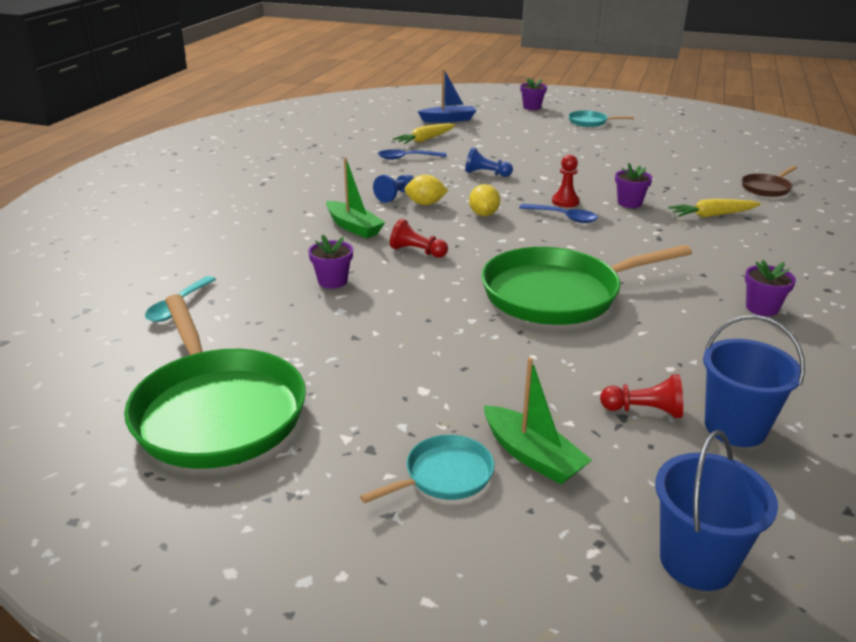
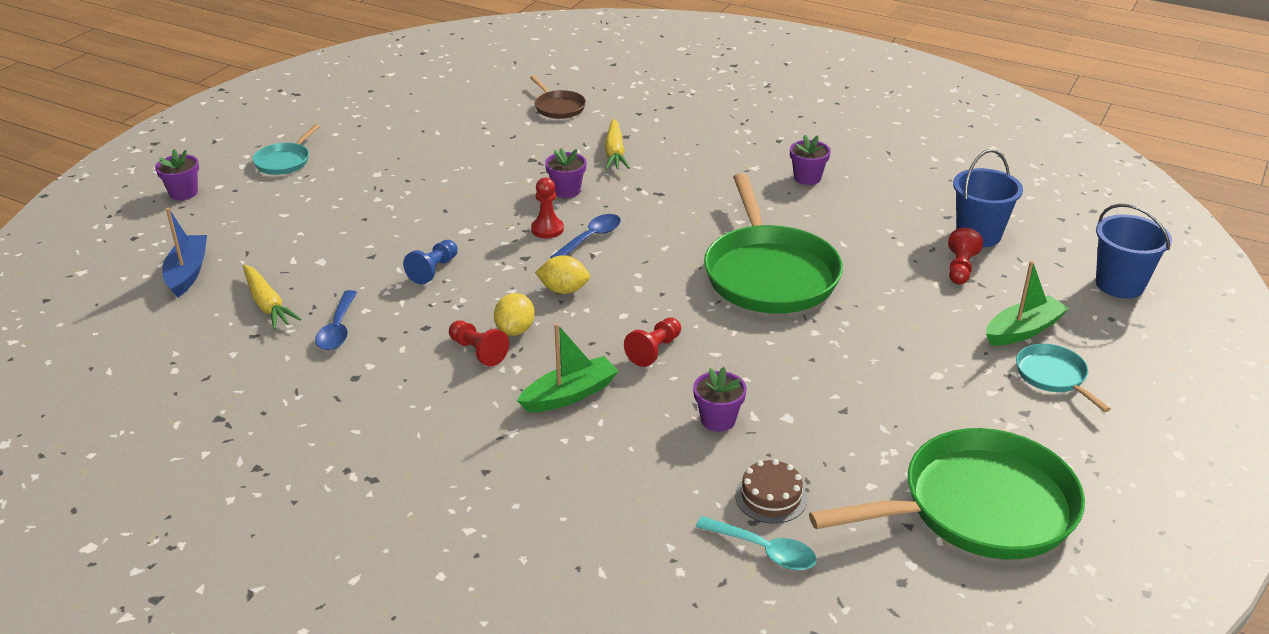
camera: 80 degrees left, 5 degrees up
(238, 307) = (771, 497): none -> brown cake
(396, 196) = (478, 351): blue pawn -> red pawn

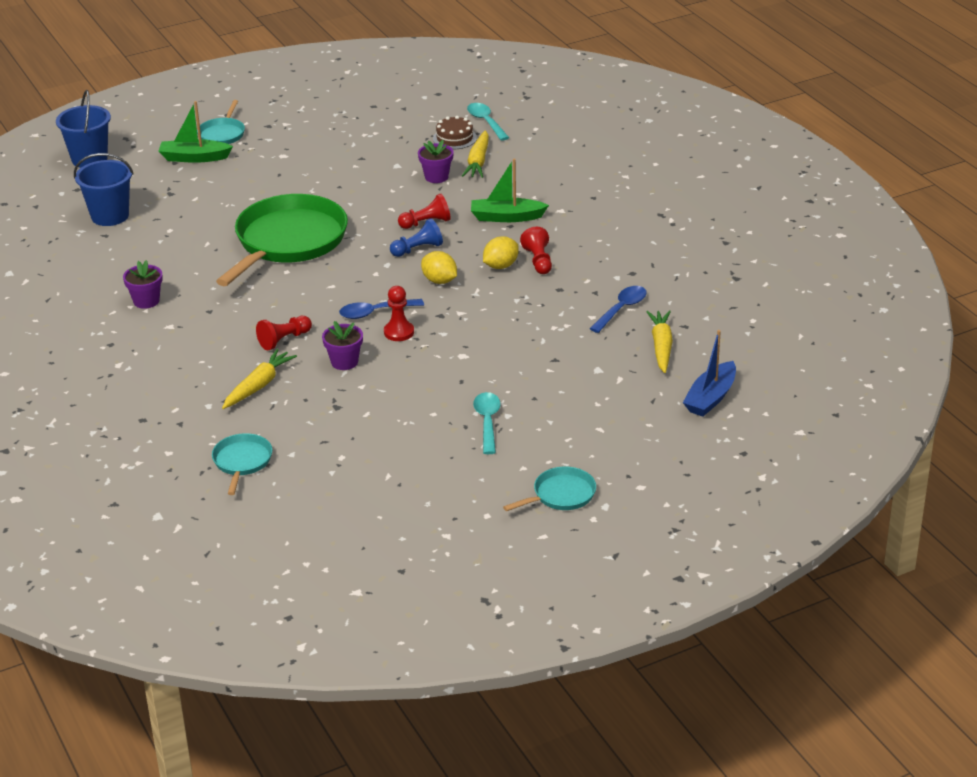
camera: 145 degrees left, 0 degrees up
(183, 193) = (678, 490): purple flower pot -> none
(390, 188) = (487, 422): none -> turquoise spoon
(433, 270) = (517, 330): blue pawn -> blue pawn (418, 249)
(558, 107) = (242, 462): brown pan -> turquoise pan
(694, 468) = (478, 161): none -> yellow carrot
(960, 268) = (162, 201): red pawn -> red pawn (284, 340)
(979, 507) = (360, 103): green pan -> none

